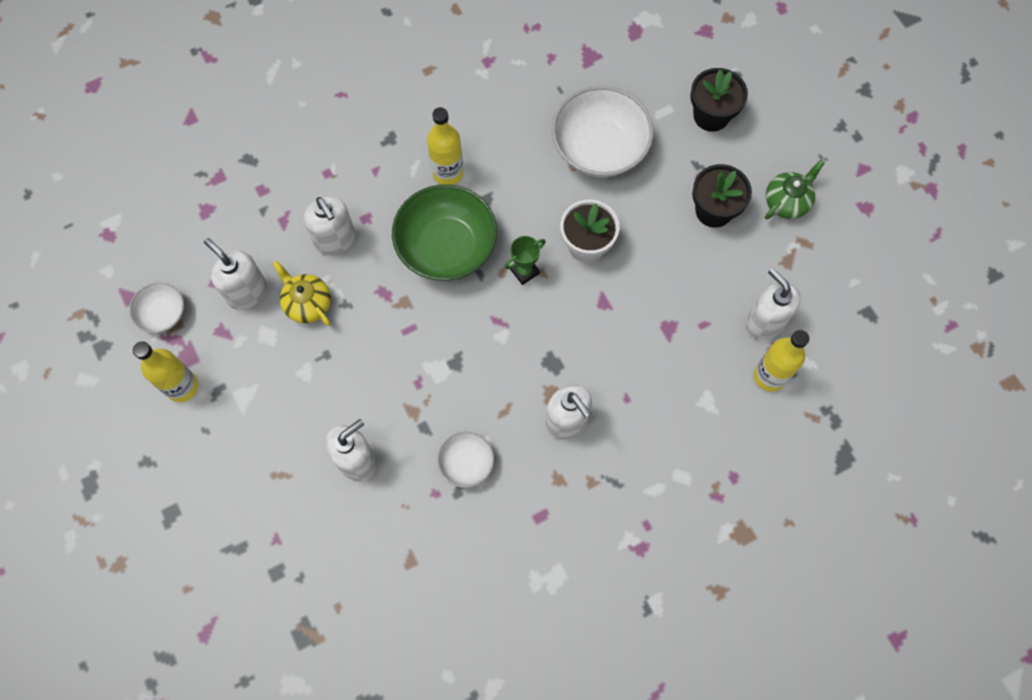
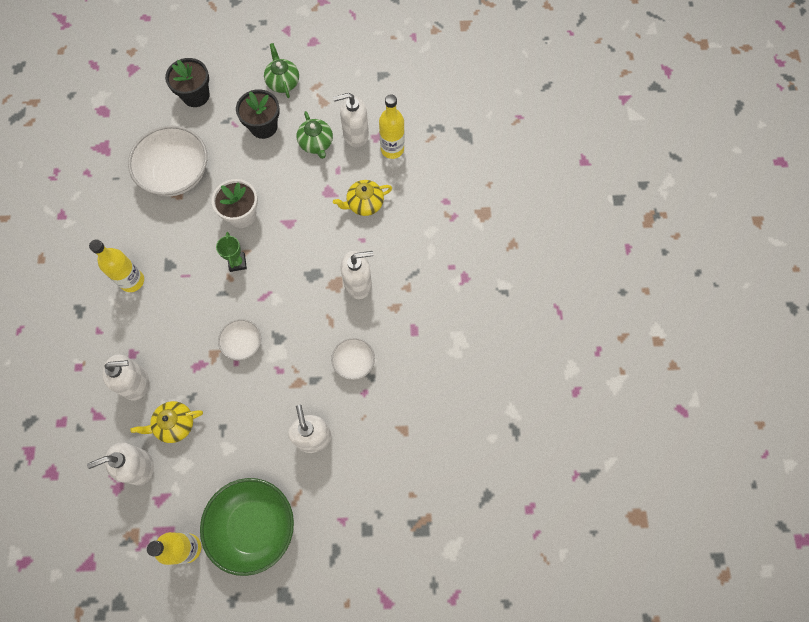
camera: 65 degrees left, 0 degrees up
(163, 314) = (119, 541): white bowl -> white bowl (243, 343)
(446, 247) = (189, 306): green bowl -> green bowl (253, 526)
(676, 378) = (364, 204): none -> yellow teapot
(725, 282) = (316, 143): none -> green teapot

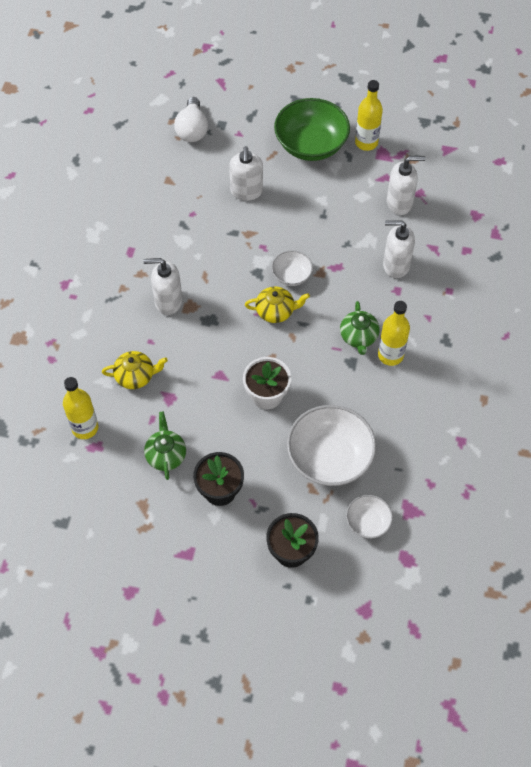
camera: 165 degrees left, 10 degrees down
(175, 424) = (365, 226): yellow teapot -> yellow teapot (276, 311)
(237, 263) = (281, 348): green trophy -> none
(283, 82) = (182, 543): green teapot -> green teapot (358, 337)
(354, 362) = (194, 238): white bowl -> white bowl (368, 522)
(355, 135) = (119, 454): white soap dispenser -> none
(398, 511) = (192, 130): none -> white light bulb

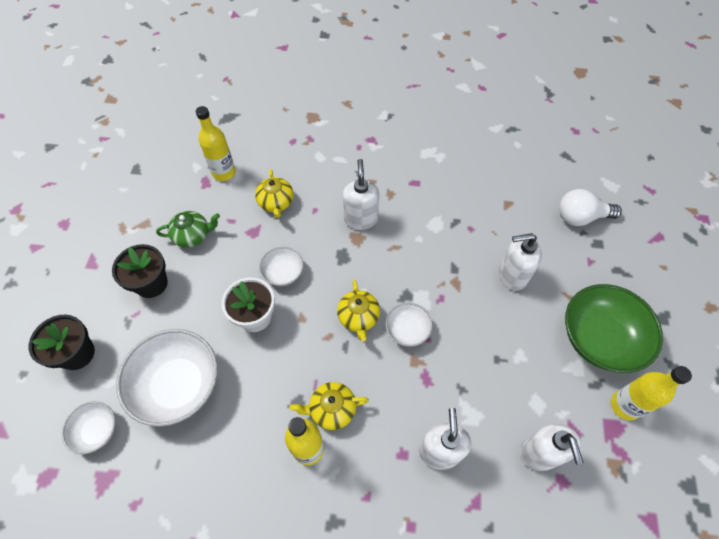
camera: 85 degrees right, 0 degrees up
(222, 371) = (283, 273): none -> white bowl
(358, 337) = (332, 409): green teapot -> yellow teapot

